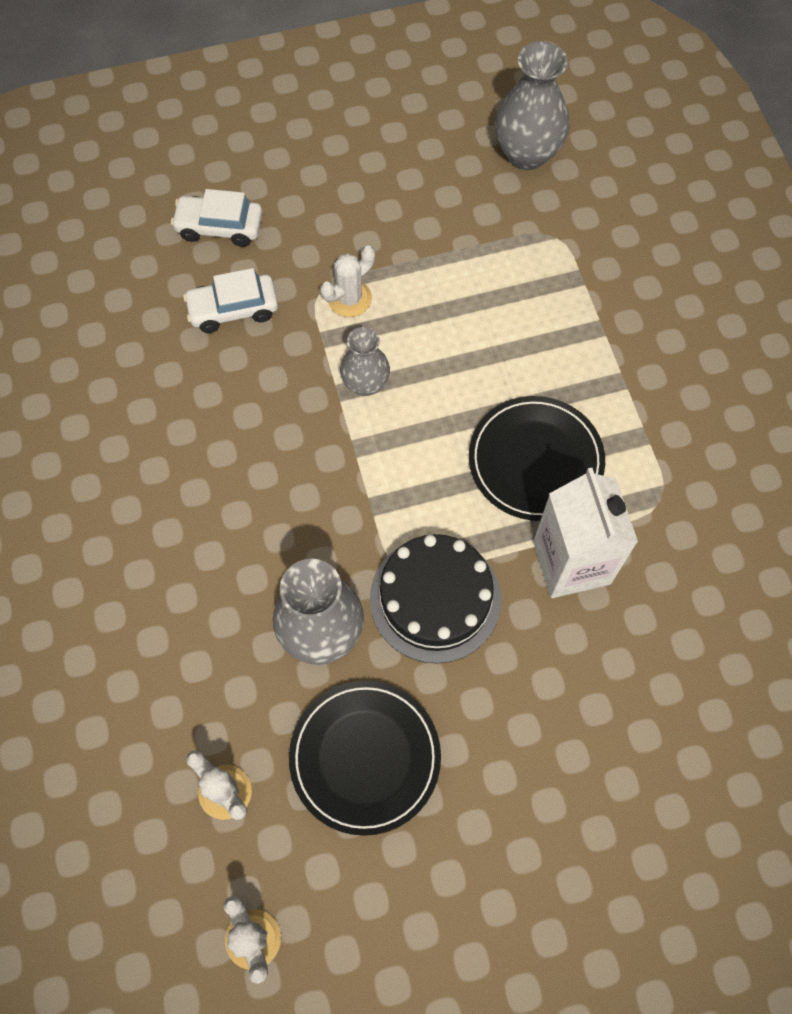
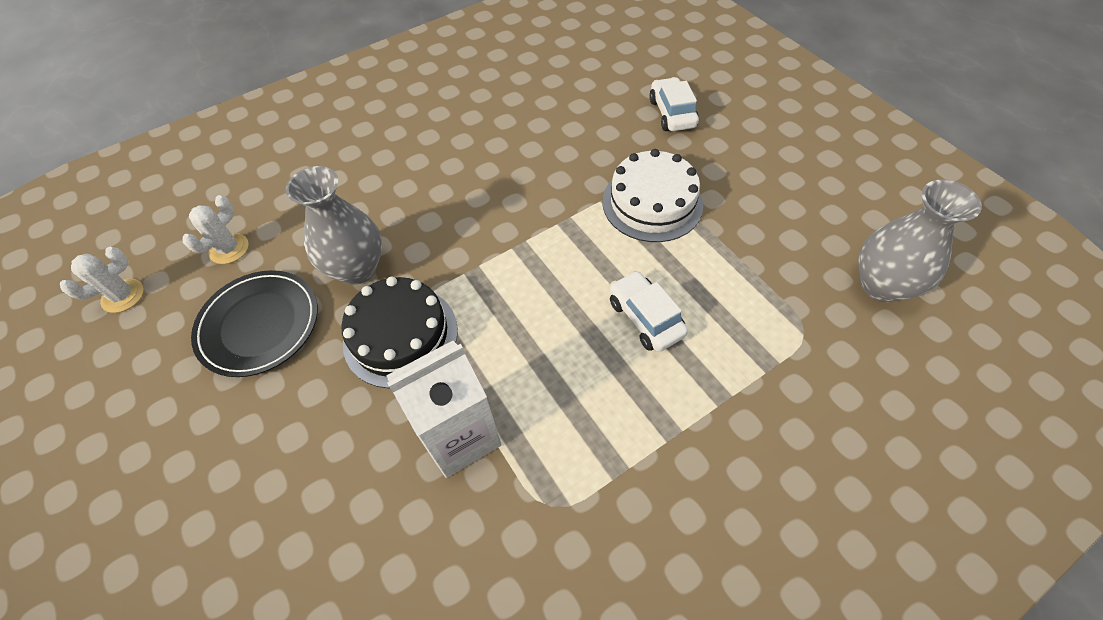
camera: 75 degrees right, 10 degrees down
(233, 309) = (607, 141): white car -> white car (645, 318)
(349, 298) = (652, 203): white cactus -> white cake
(365, 384) = (579, 235): grey vase -> none
(535, 460) = (554, 378): black plate -> none

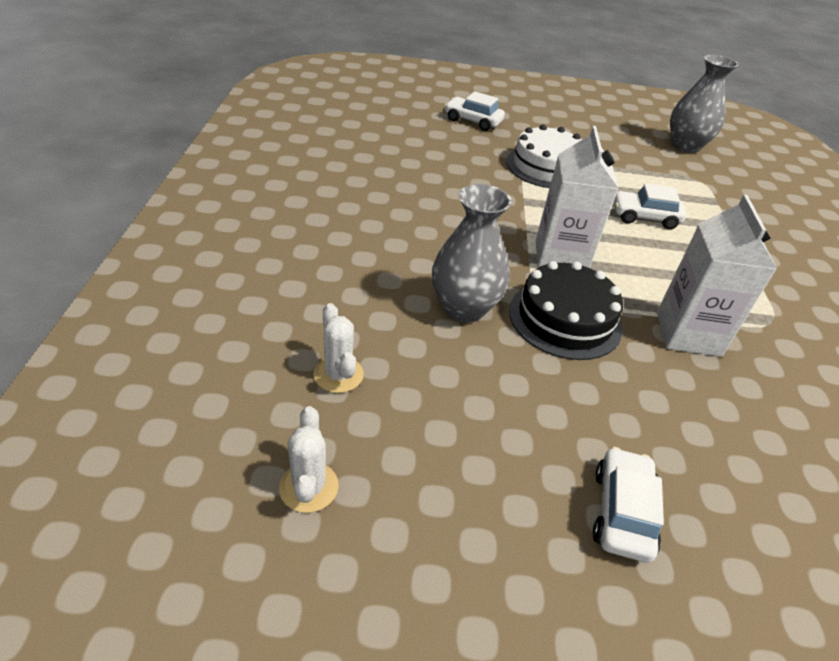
camera: 60 degrees left, 15 degrees down
(191, 474) = (622, 512): none -> white car
(259, 325) = (471, 394): black plate -> none
(493, 289) = (560, 257): none -> white carton

